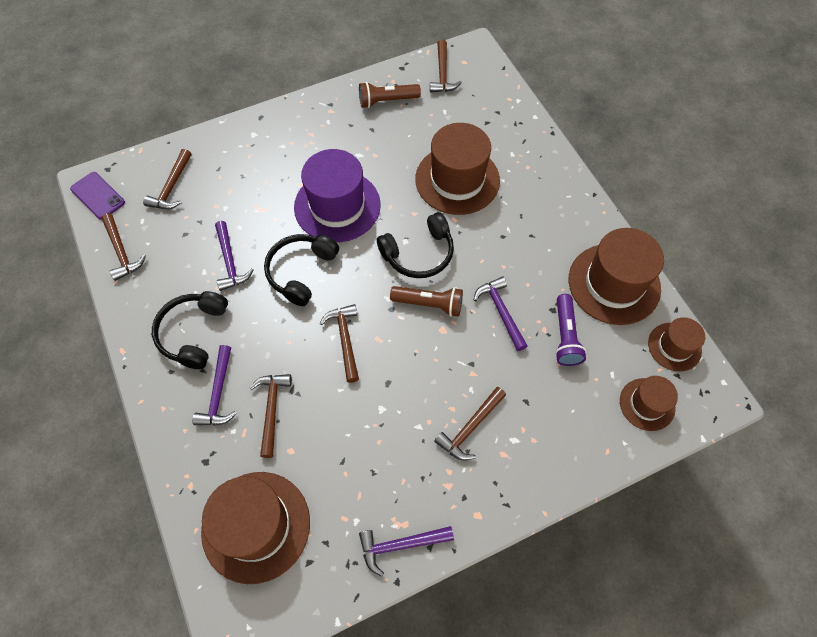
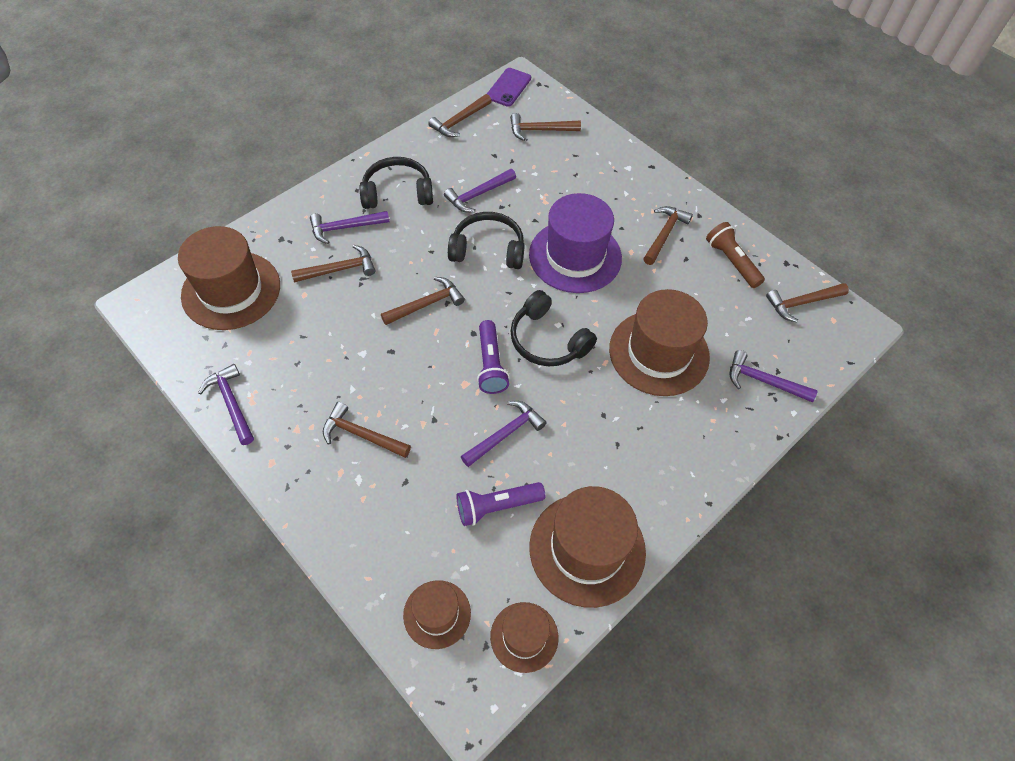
camera: 70 degrees right, 5 degrees down
(340, 134) = (664, 234): none -> brown hammer
(429, 304) = (490, 364): brown flashlight -> purple flashlight
(503, 124) = (763, 381): none -> purple hammer

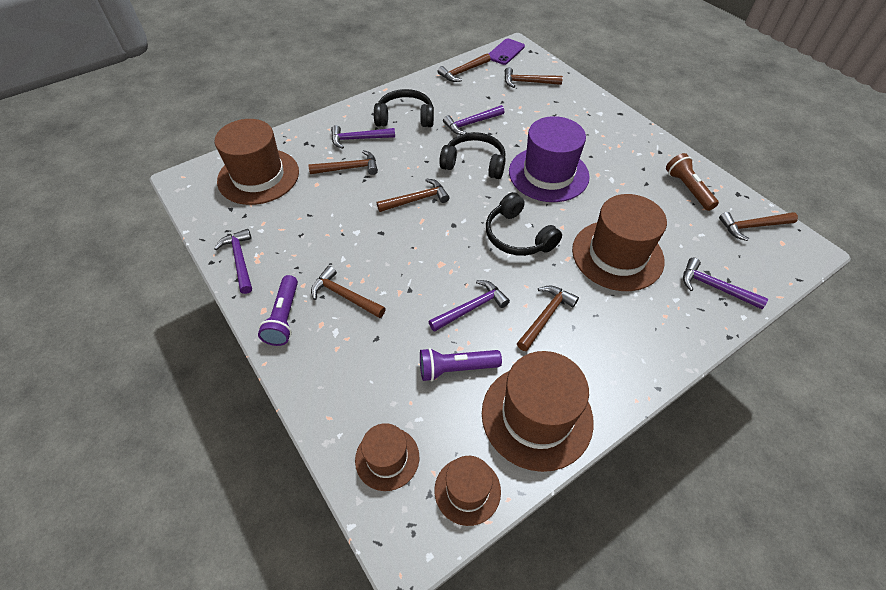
camera: 10 degrees right, 5 degrees down
(490, 364) = (465, 250): purple flashlight -> purple flashlight (284, 317)
(664, 234) = (628, 163): brown hammer -> brown hammer (545, 316)

